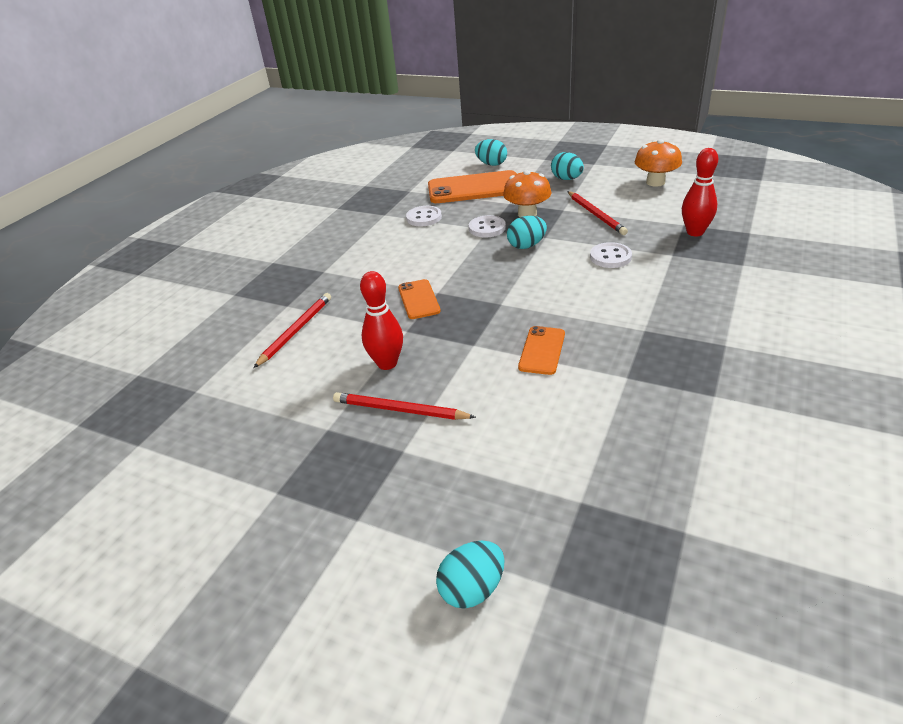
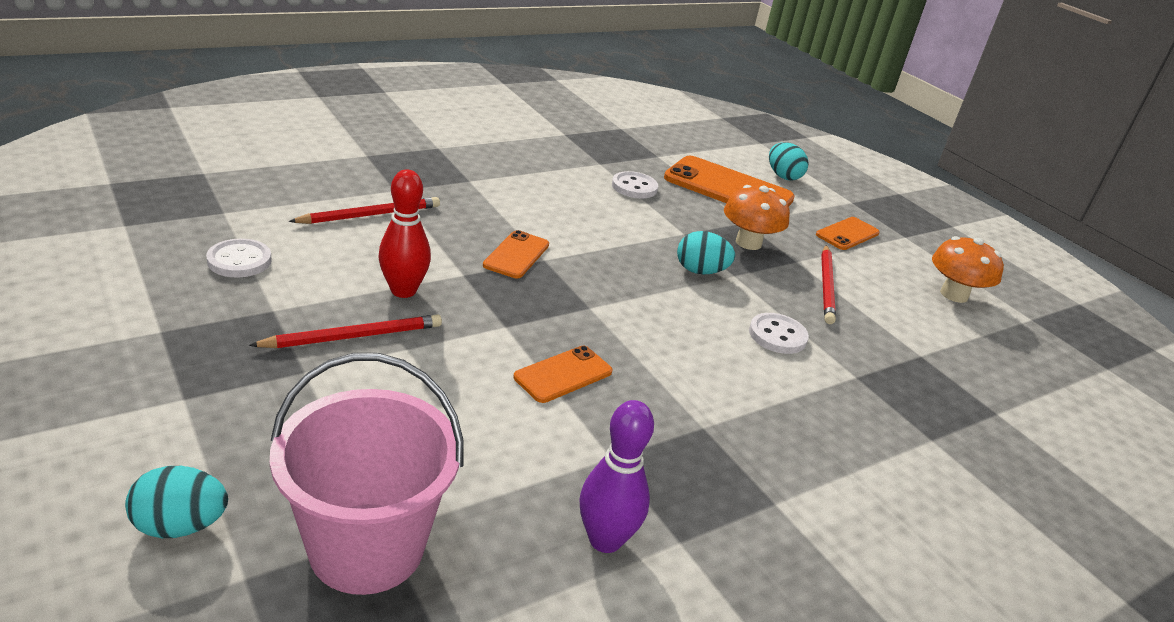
camera: 25 degrees right, 5 degrees down
(400, 410) = (353, 336): red pencil -> red pencil turned 105 degrees clockwise
(487, 228) = (684, 232): white button -> white button (239, 261)
(566, 179) = (847, 234): turquoise egg -> orange phone
(584, 517) = (367, 547): none -> pink bucket
(683, 421) = (605, 540): none -> purple bowling pin
(695, 232) = (922, 371): red bowling pin -> none

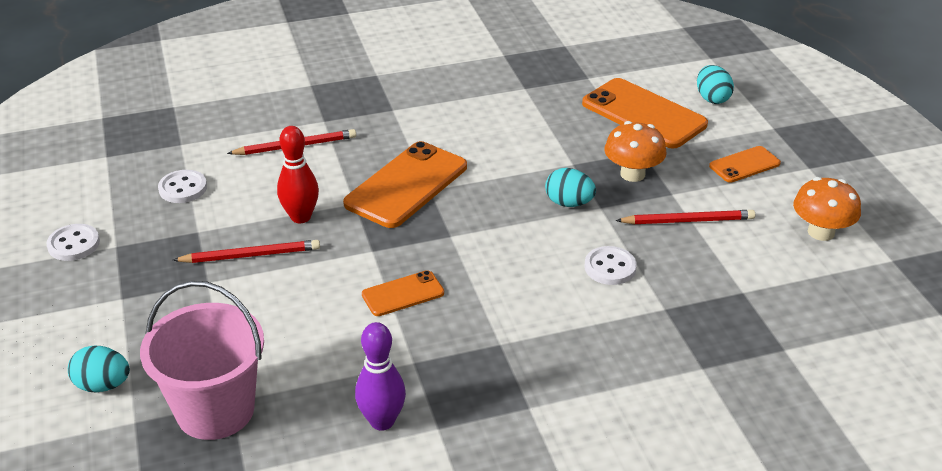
camera: 20 degrees right, 5 degrees up
(516, 255) = (406, 185): orange phone -> orange phone, size x1.88
(634, 187) = (546, 114): white button -> white button (74, 244)
(826, 286) = (688, 220): red pencil -> red pencil turned 120 degrees counterclockwise

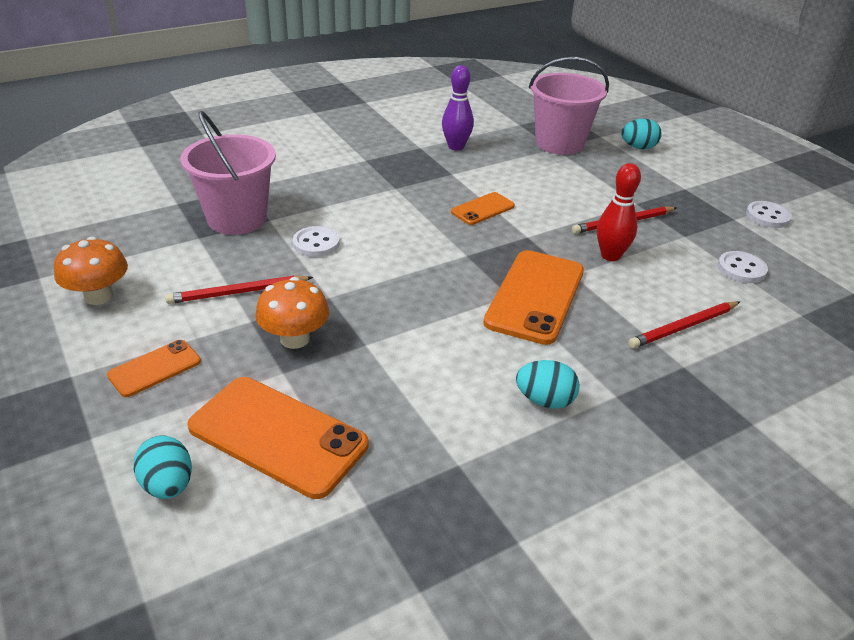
camera: 165 degrees right, 0 degrees up
(569, 203) = (362, 297): turquoise egg -> turquoise egg (545, 400)
(703, 314) = (237, 218): none -> pink bucket

